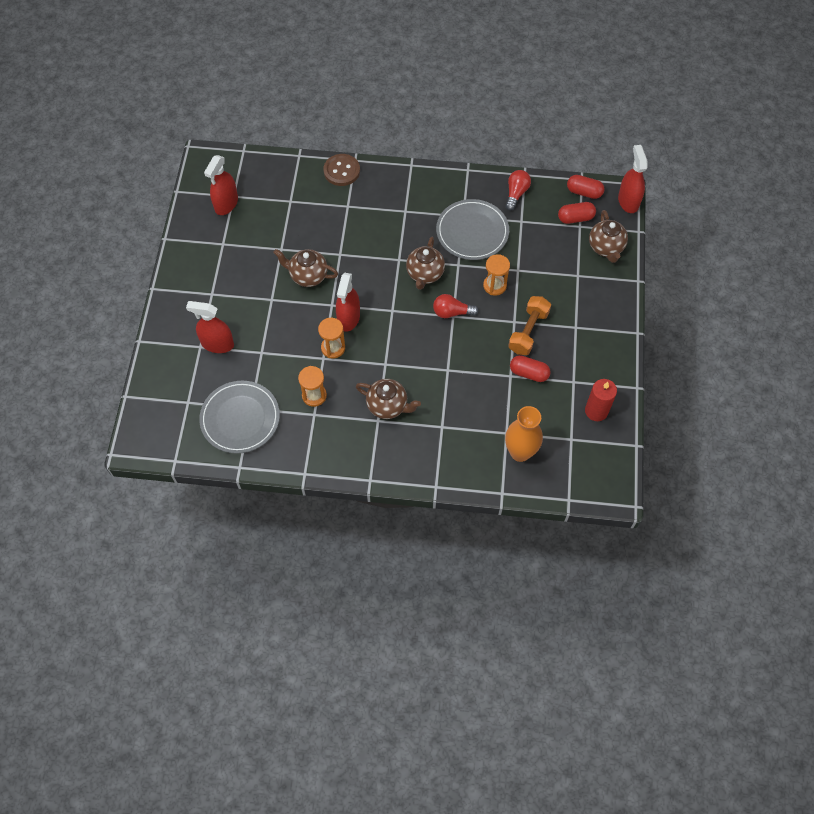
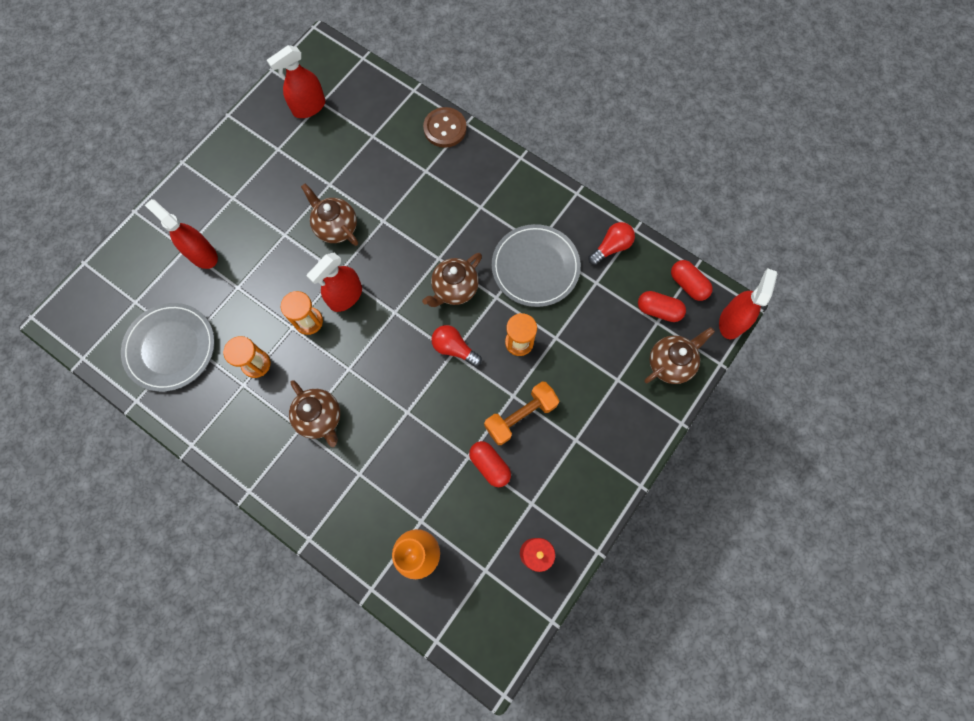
camera: 30 degrees right, 10 degrees up
(606, 247) = (670, 363): brown teapot -> brown teapot turned 150 degrees counterclockwise

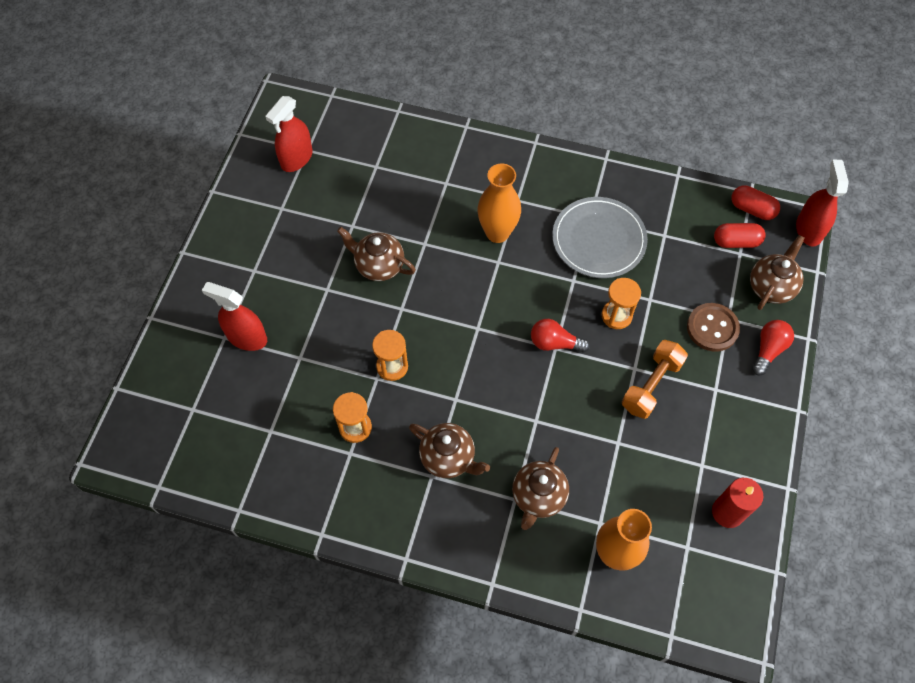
camera: 20 degrees left, 10 degrees down
(170, 348) = (254, 443): grey plate -> none
(345, 296) = (420, 329): red spray bottle -> none
(445, 128) = (447, 138): brown button -> brown button (712, 328)
(449, 231) = (497, 233): none -> orange vase
(454, 289) = (528, 286): brown teapot -> brown teapot (538, 497)
(490, 465) = (643, 443): red capsule -> none
(611, 247) = (663, 198): red light bulb -> red light bulb (768, 350)

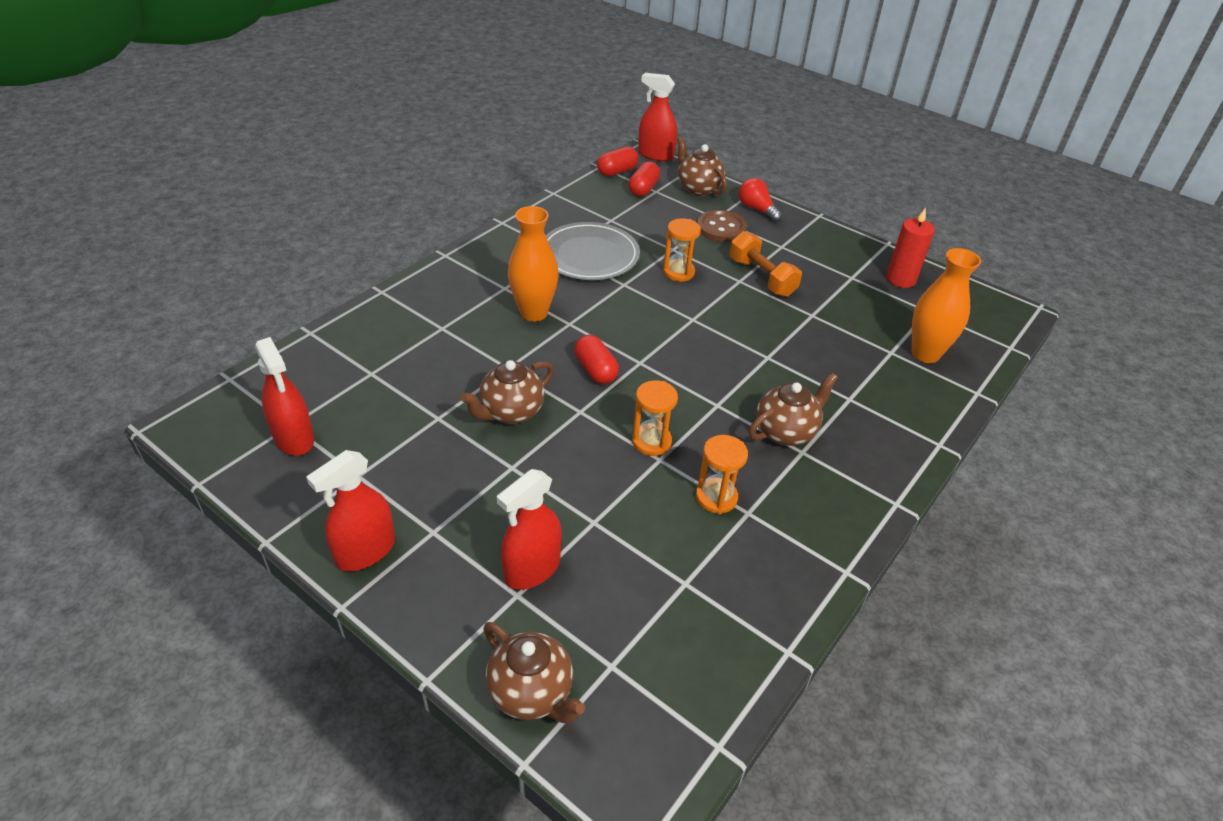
camera: 70 degrees left, 20 degrees down
(225, 243) = (365, 551): none -> red spray bottle
(452, 301) = (595, 370): none -> red capsule
(538, 497) = (852, 382): brown teapot -> brown teapot (531, 693)
(554, 343) = (687, 317): red light bulb -> none

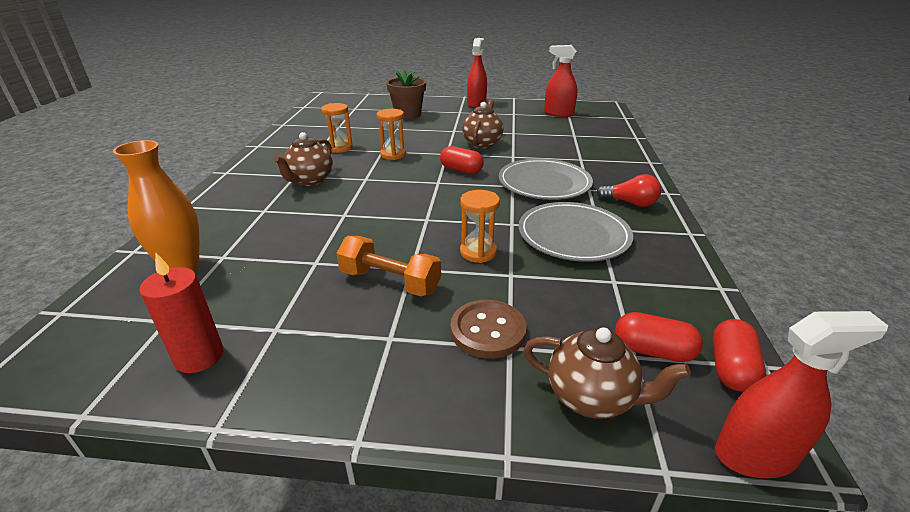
camera: 150 degrees right, 10 degrees down
(531, 693) = (378, 100): brown teapot -> none
(532, 569) = (408, 115): red spray bottle -> brown flower pot
(534, 313) = (544, 183): orange vase -> grey plate
(643, 189) = (652, 351): red capsule -> red capsule turned 60 degrees counterclockwise
(757, 209) = (468, 396): red light bulb -> red light bulb (630, 203)

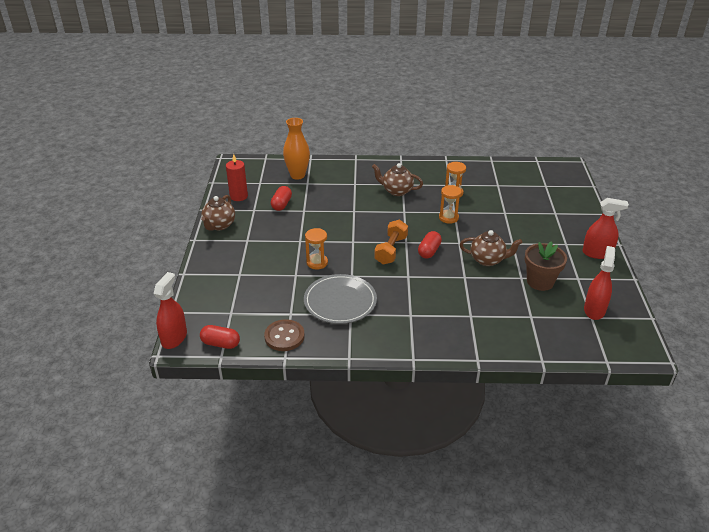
camera: 85 degrees right, 5 degrees up
(390, 282) = (288, 235): orange dumbbell -> orange dumbbell (391, 250)
(408, 115) = (542, 215): brown flower pot -> brown flower pot (540, 282)
(488, 330) = (250, 267): brown button -> brown button (284, 336)
(544, 183) = (416, 292): grey plate -> none
(591, 397) = (208, 296): brown teapot -> brown teapot (219, 225)
(630, 203) = (391, 334): red light bulb -> none
(652, 351) = (234, 319): red capsule -> red capsule (281, 204)
(755, 455) = (174, 338): red spray bottle -> red spray bottle turned 150 degrees counterclockwise

